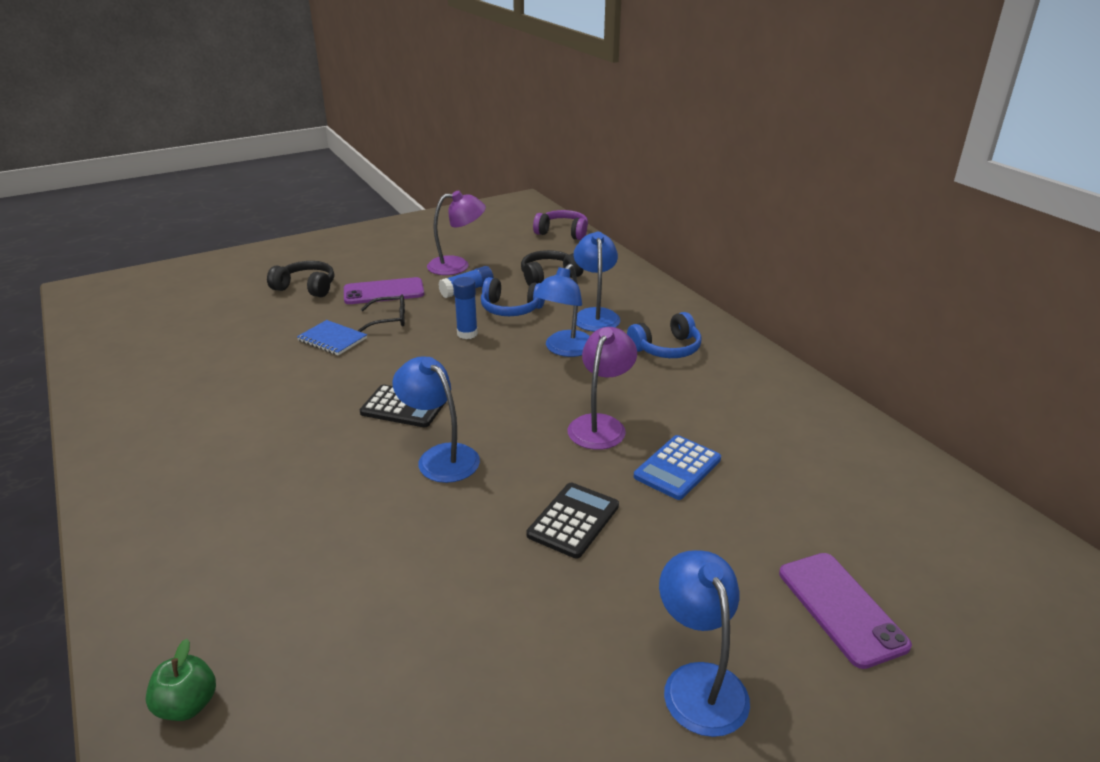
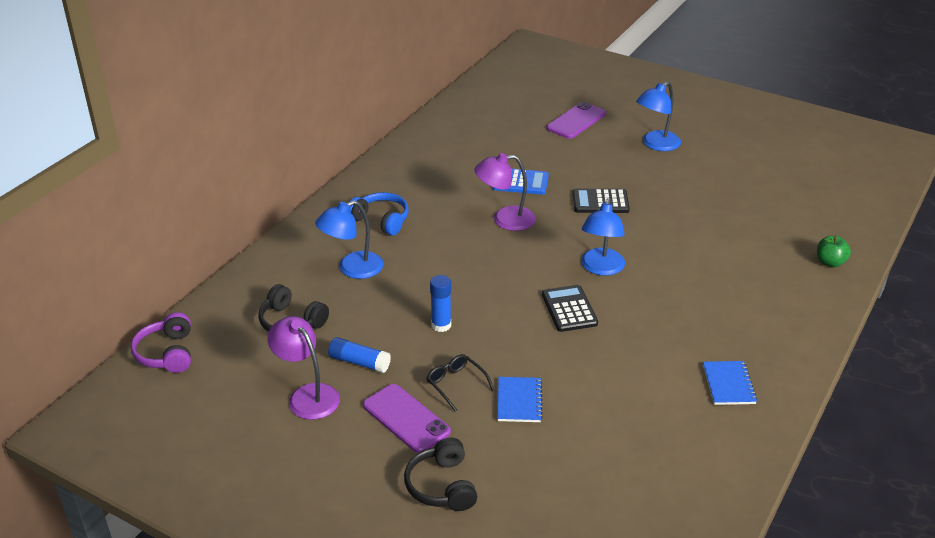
camera: 120 degrees left, 5 degrees up
(177, 457) = (728, 384): none -> blue notebook
(511, 309) = (377, 319): blue headphones -> none
(565, 349) = (422, 265): blue lamp -> none

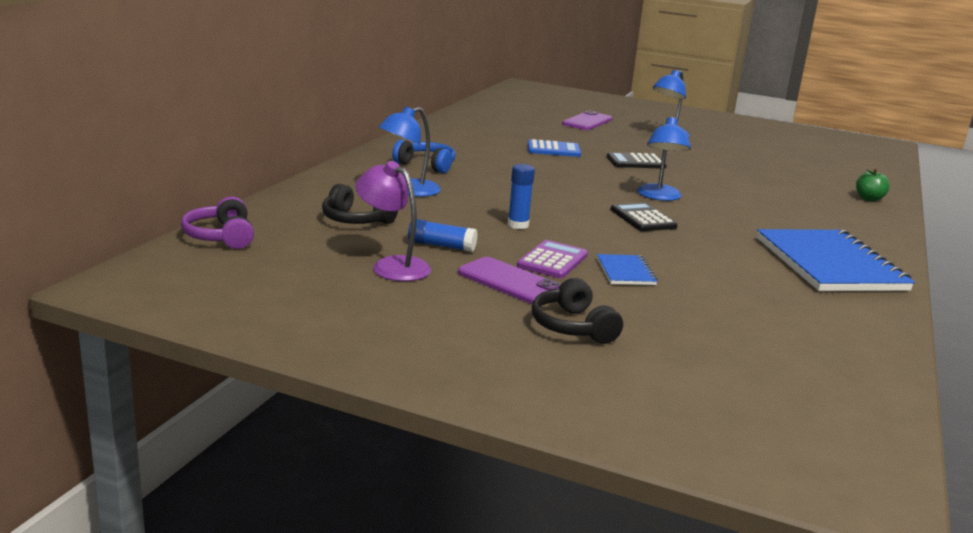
camera: 10 degrees left, 15 degrees down
(456, 384) = (552, 261): black glasses -> purple calculator
(505, 219) = (550, 168): purple lamp -> none
(728, 384) = (829, 264): blue notebook -> blue notebook, size x2.23

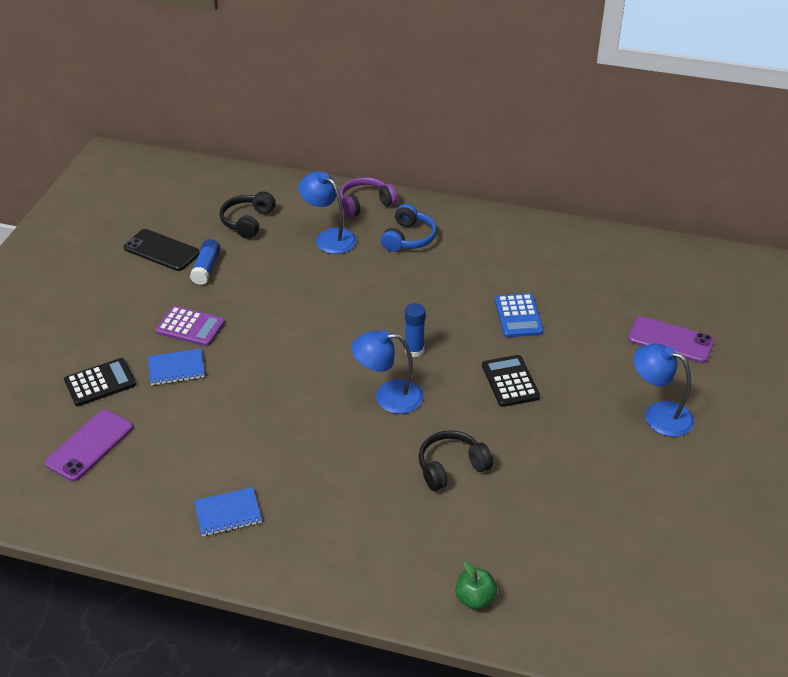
camera: 85 degrees right, 20 degrees up
(221, 237) = (195, 173): purple headphones -> purple headphones (365, 204)
(392, 266) = (161, 250): purple lamp -> black phone
(509, 282) = (143, 307): purple phone -> purple phone (89, 445)
(518, 225) = (266, 304): blue glue stick -> blue glue stick (414, 350)
(572, 327) = (71, 341): black headphones -> black headphones (451, 467)
(643, 218) = (314, 382): black calculator -> black calculator (100, 383)
(829, 264) = (228, 513): blue notebook -> blue notebook, size x0.45

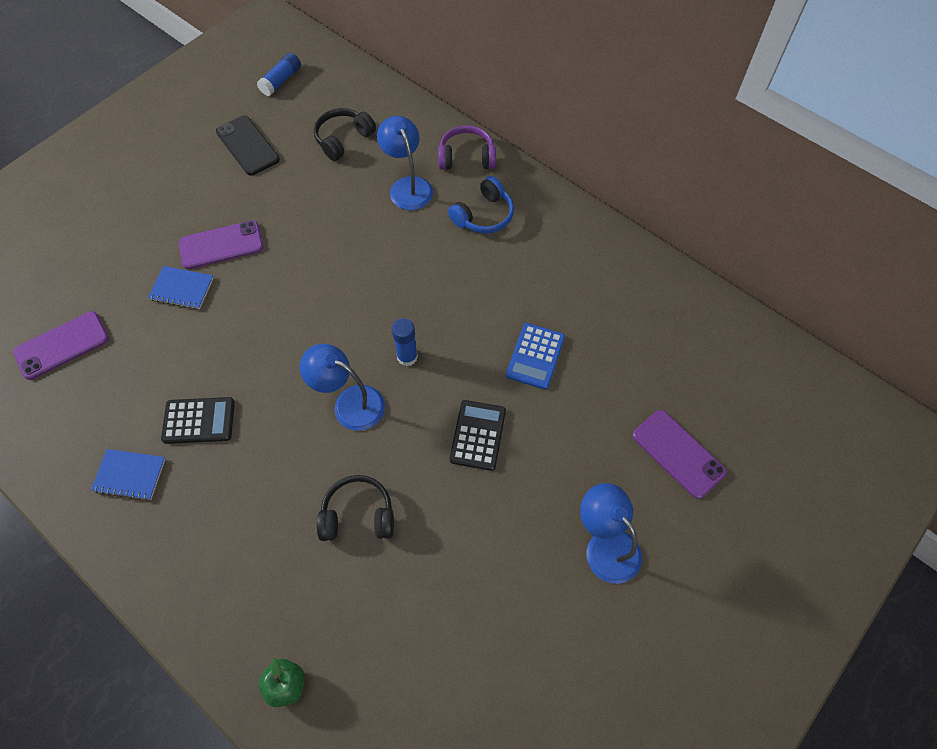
camera: 25 degrees right, 20 degrees up
(100, 383) = (110, 278): black calculator -> black calculator (199, 420)
(190, 327) = (221, 245): purple calculator -> purple phone
(206, 268) = (274, 181): blue glue stick -> blue glue stick (281, 81)

